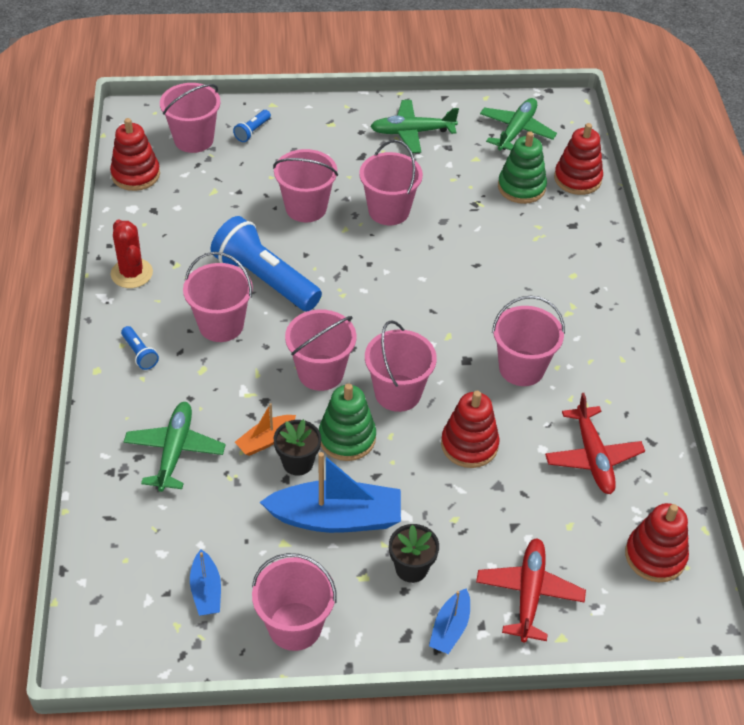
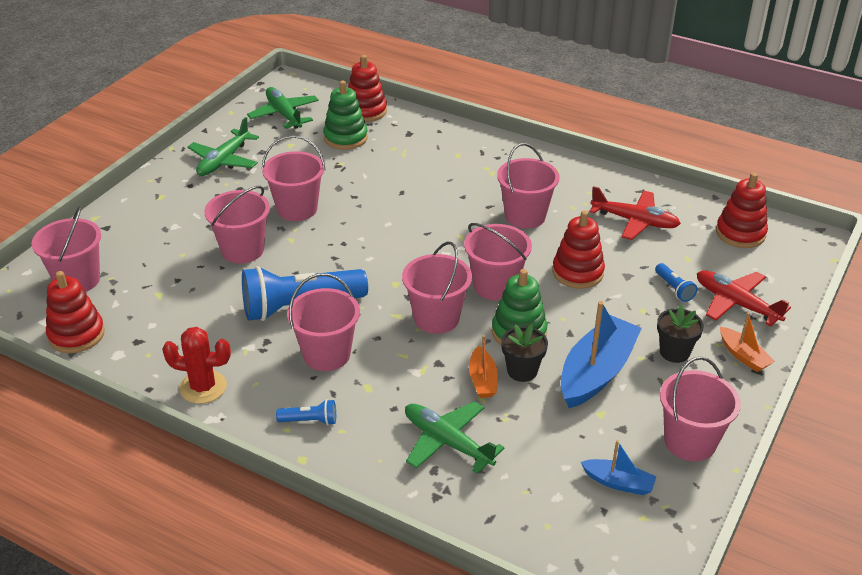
camera: 55 degrees left, 10 degrees down
(252, 131) = (113, 242): blue flashlight -> blue flashlight (674, 288)
(450, 628) = (743, 356): blue boat -> orange boat

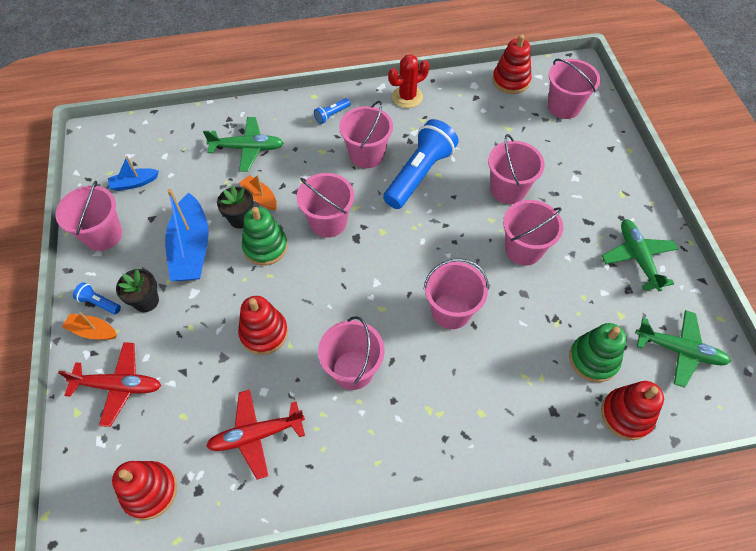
camera: 140 degrees right, 20 degrees up
(495, 286) = (313, 276): pink bucket -> pink bucket (451, 311)
(674, 288) = (177, 368): blue flashlight -> blue flashlight (99, 303)

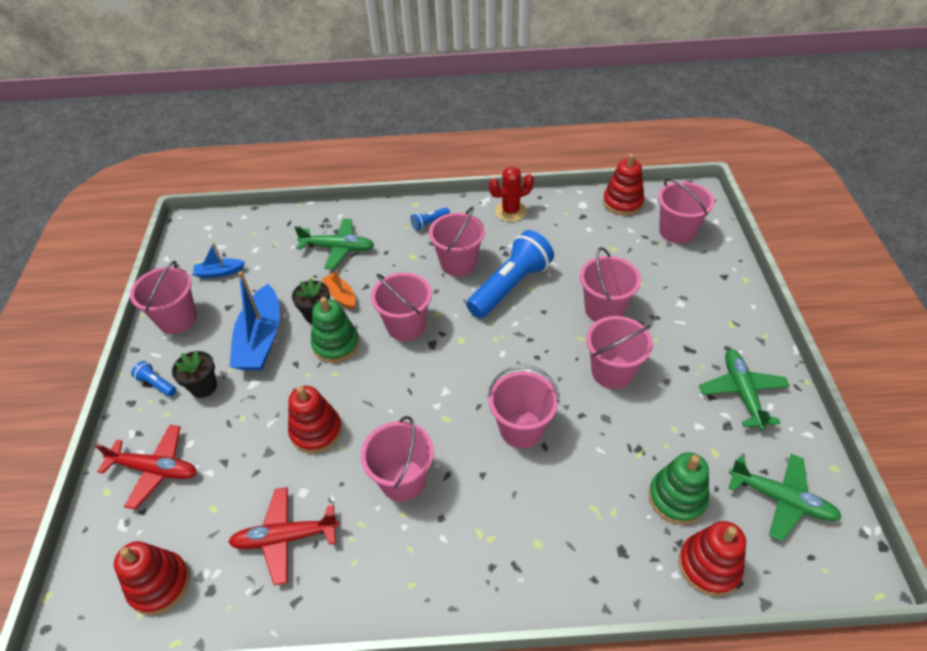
camera: 10 degrees right, 10 degrees down
(93, 331) = (143, 411): orange boat -> none

